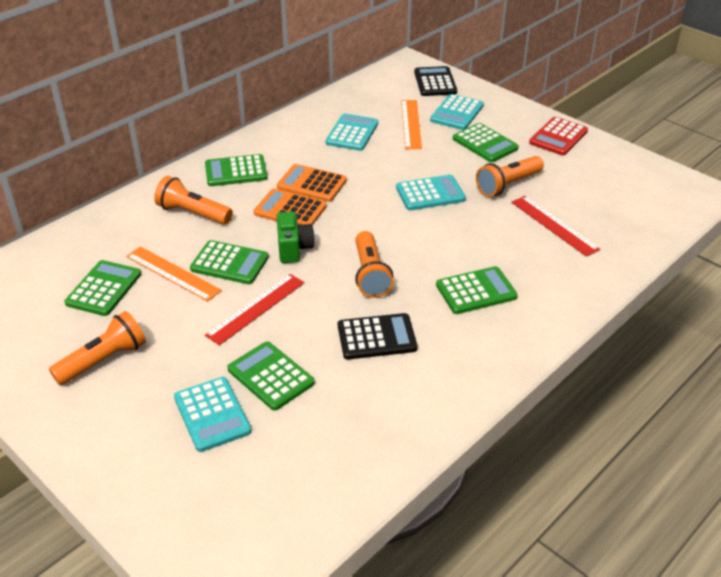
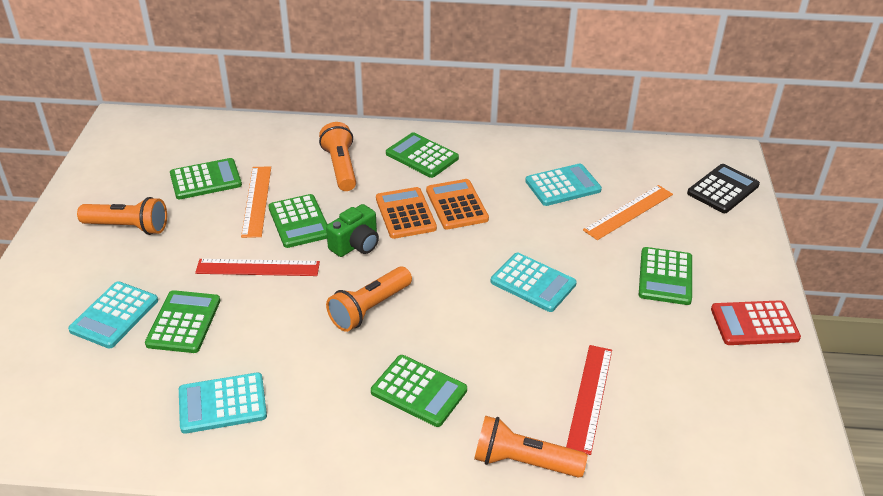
camera: 50 degrees right, 0 degrees up
(376, 337) = (288, 358): black calculator -> none
(456, 113) = (691, 231): turquoise calculator -> turquoise calculator (222, 403)
(508, 185) = (615, 328): orange flashlight -> orange flashlight (523, 462)

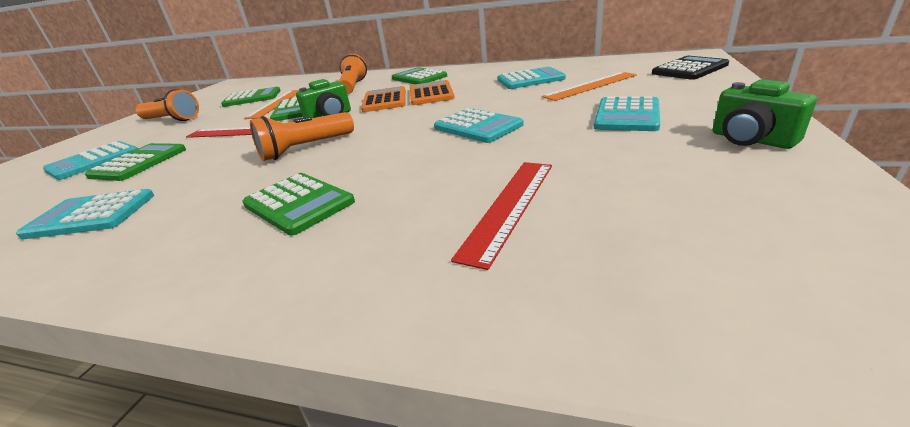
camera: 15 degrees right, 10 degrees down
(523, 462) = (378, 276): orange flashlight -> none
(665, 276) = (627, 115): green calculator -> turquoise calculator
(754, 324) = (750, 140): red calculator -> green camera

